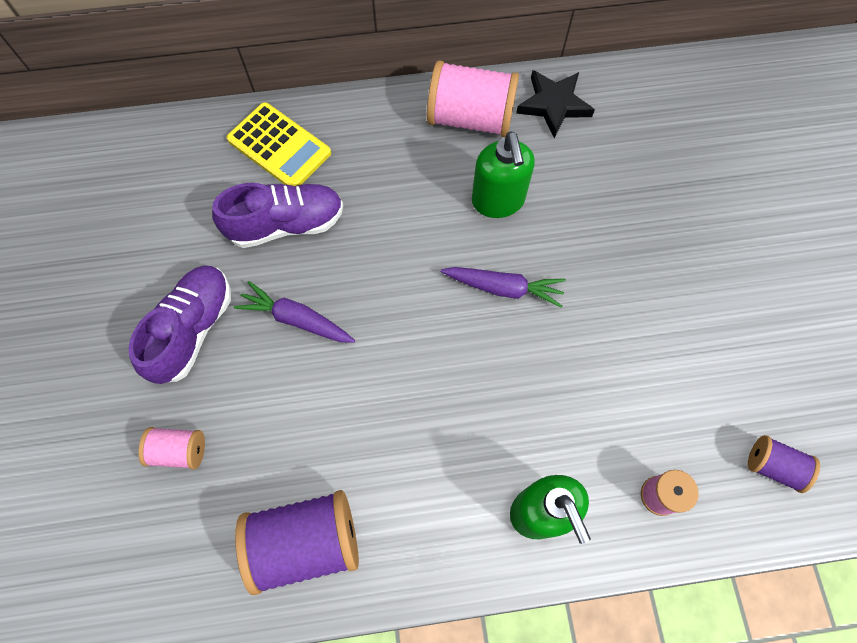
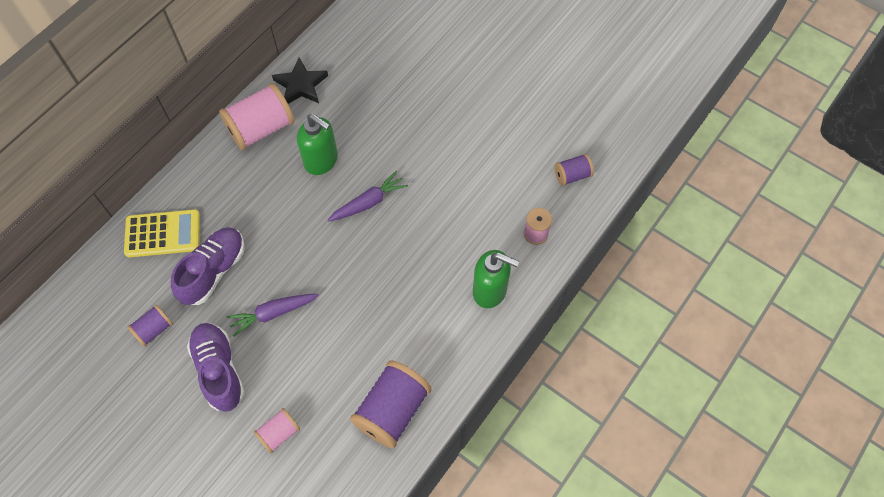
camera: 45 degrees left, 5 degrees down
(180, 233) = (154, 329): none -> purple spool

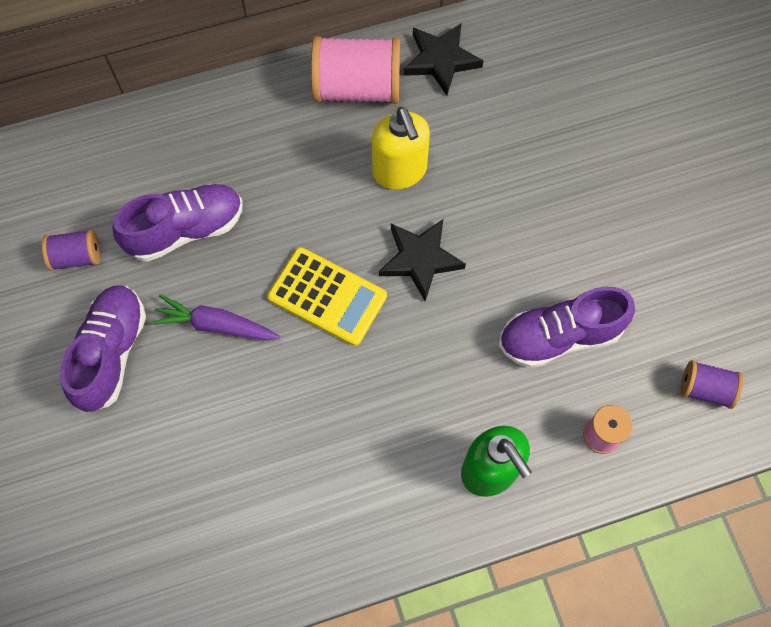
camera: 35 degrees right, 5 degrees up
(163, 234) = (162, 149): yellow calculator -> yellow calculator (327, 297)
(279, 433) = (123, 475): pink spool -> none
(321, 161) = (400, 171): green soap dispenser -> yellow soap dispenser
(369, 202) = (420, 259): purple carrot -> black star
(392, 410) = (268, 539): purple spool -> none
(476, 196) = (559, 336): none -> purple shoe

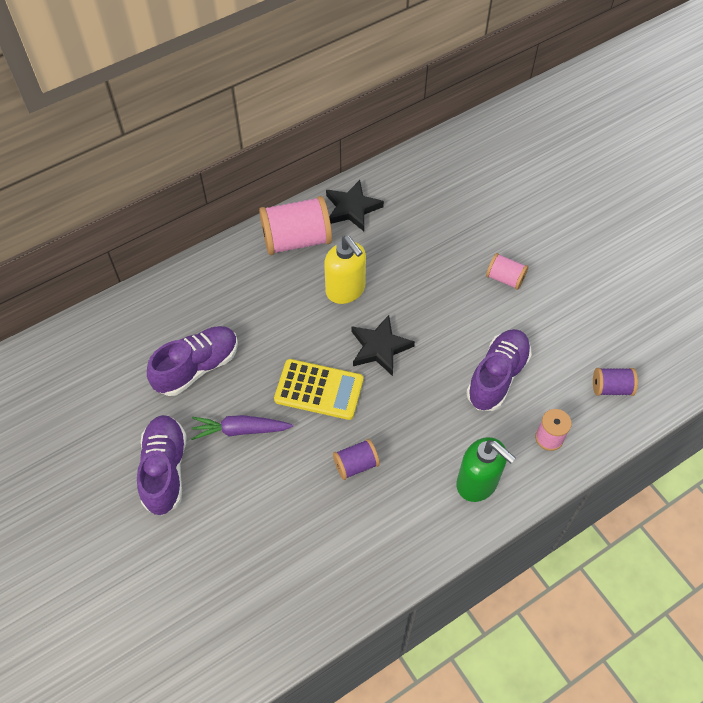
camera: 15 degrees left, 10 degrees down
(77, 257) = (117, 406): purple spool -> purple spool (356, 464)
(559, 336) = (497, 377): purple shoe -> purple shoe turned 150 degrees clockwise
(612, 204) = (505, 278): none -> pink spool

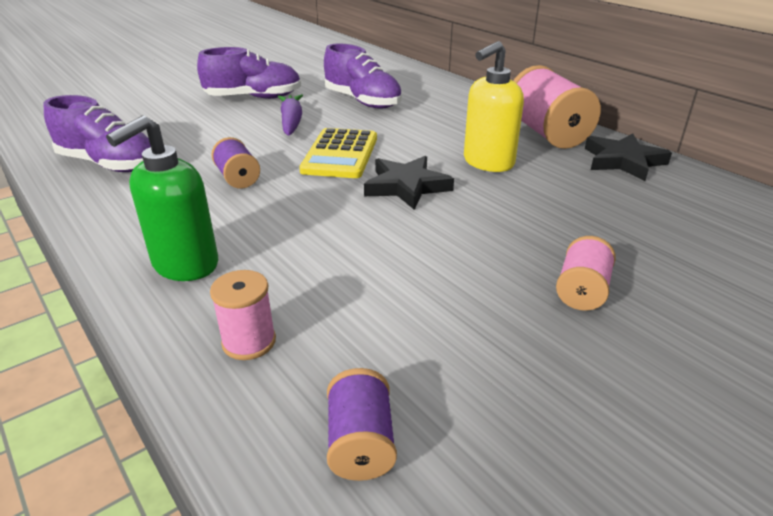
camera: 85 degrees right, 25 degrees down
(497, 377) = (372, 283): purple shoe -> purple shoe (109, 164)

